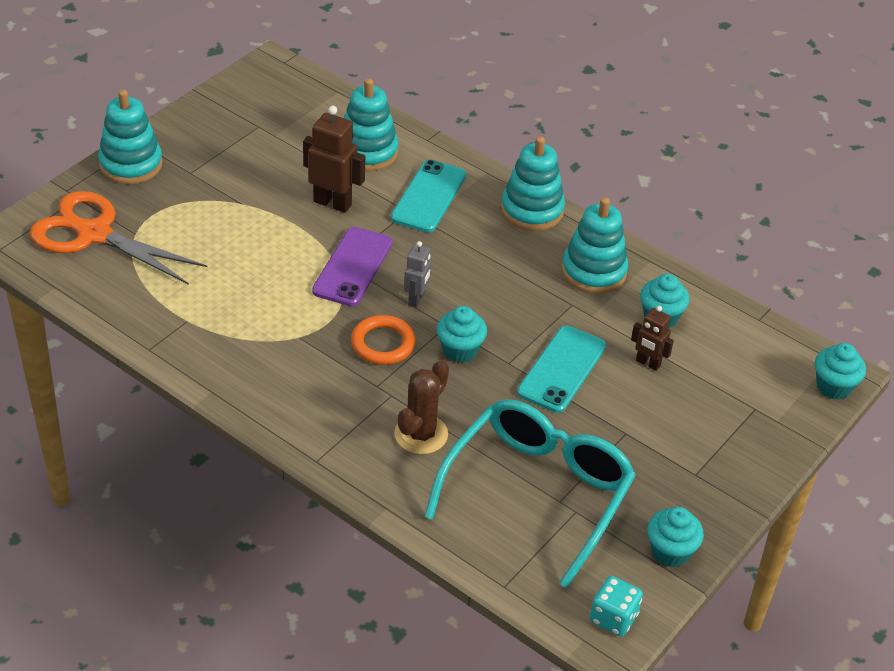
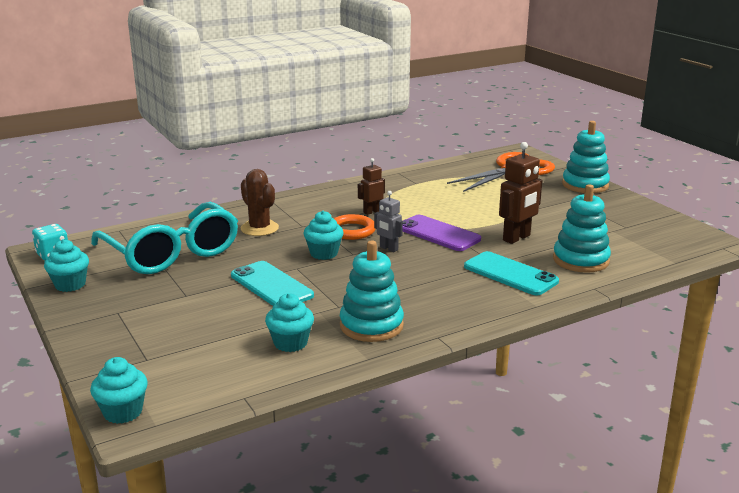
camera: 115 degrees right, 20 degrees down
(532, 210) = (471, 315): turquoise stacking toy -> none
(647, 363) = (244, 322): brown robot -> brown robot (371, 212)

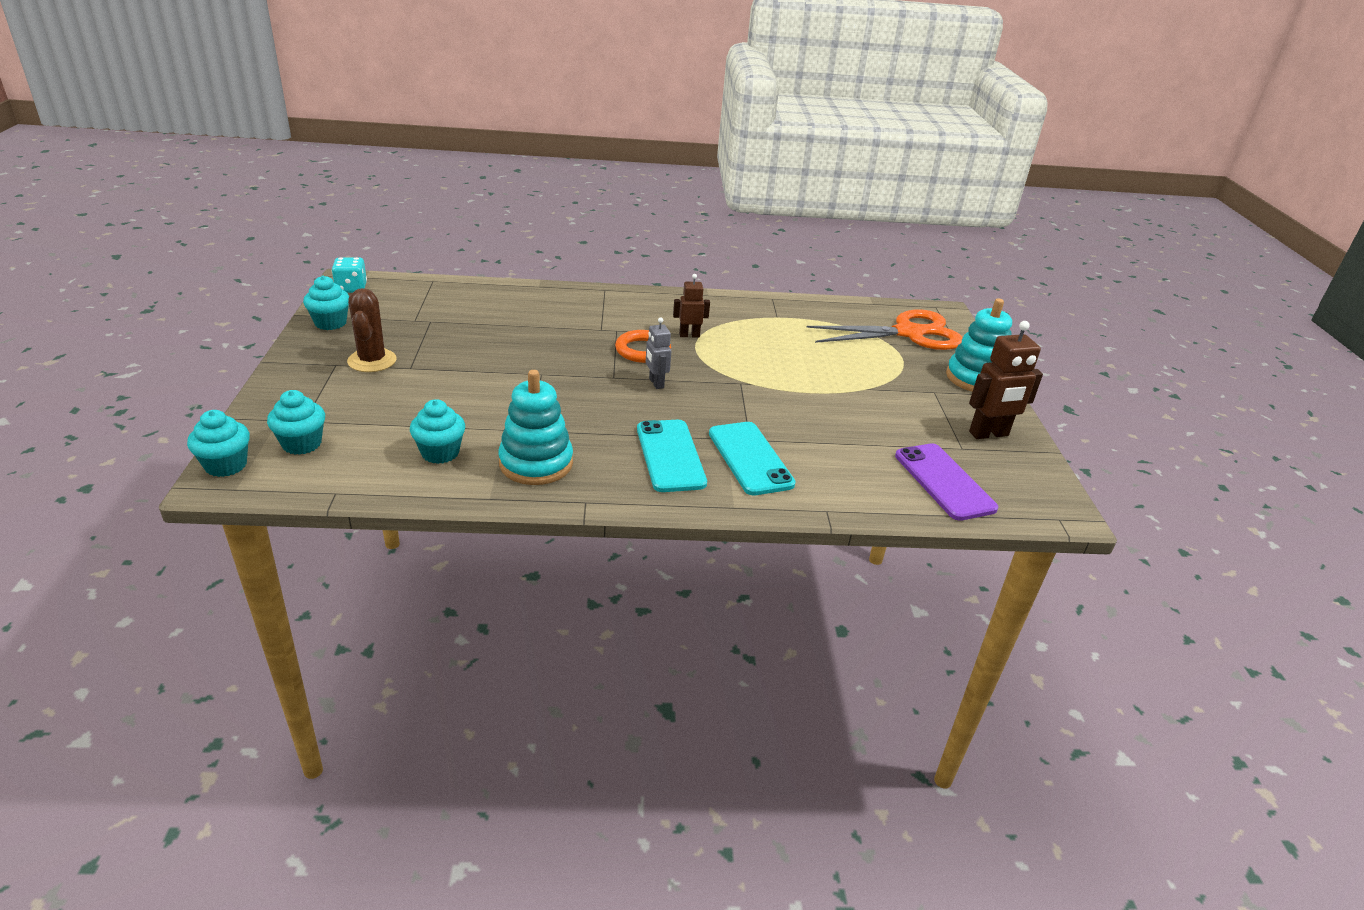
camera: 25 degrees right, 10 degrees up
(172, 253) = (449, 319): turquoise glasses -> none
(259, 228) = (557, 319): brown cactus -> brown cactus (372, 361)
(271, 285) = (495, 384): turquoise phone -> turquoise phone (670, 456)
(324, 253) = (585, 367): turquoise cupcake -> turquoise cupcake (302, 444)
(438, 234) = (729, 383): purple phone -> purple phone (944, 482)
(517, 238) = (810, 418): brown robot -> brown robot (989, 434)
(580, 260) = (853, 470): turquoise stacking toy -> none

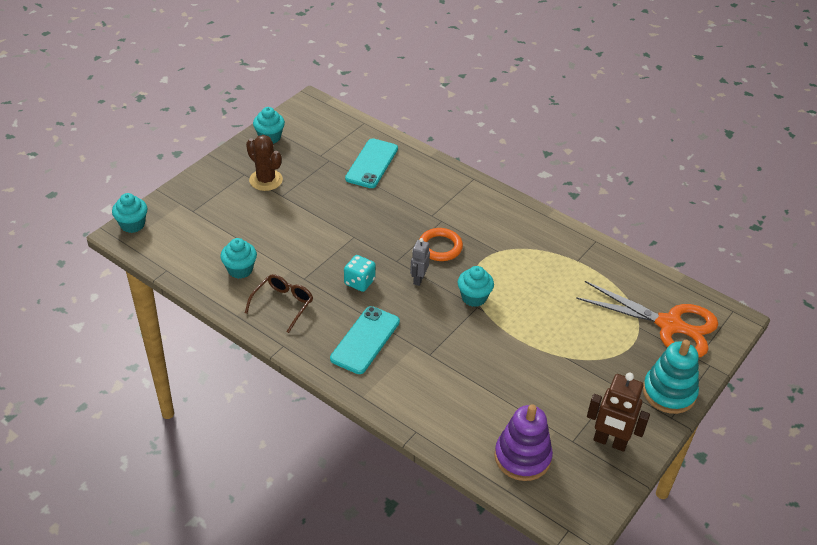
camera: 40 degrees right, 10 degrees up
(302, 444) = (178, 227): turquoise cupcake -> turquoise cupcake (474, 297)
(351, 288) = (307, 110): turquoise dice -> turquoise dice (359, 282)
(372, 361) = (266, 180): brown cactus -> brown cactus turned 75 degrees counterclockwise
(536, 463) = (283, 304): turquoise stacking toy -> brown glasses
(689, 335) = (488, 248): brown robot -> none
(750, 458) = (412, 368): turquoise phone -> turquoise phone (372, 164)
(944, 482) = (522, 457): purple phone -> purple stacking toy

